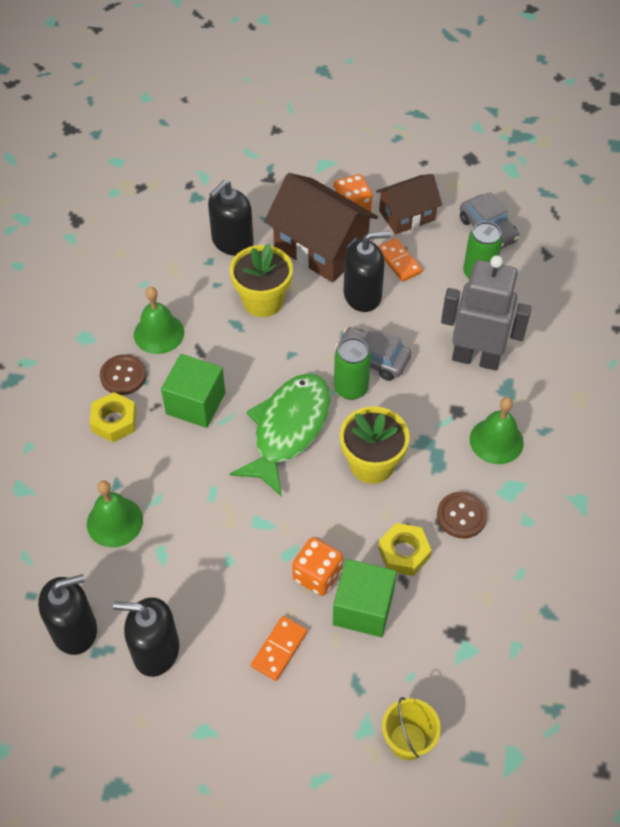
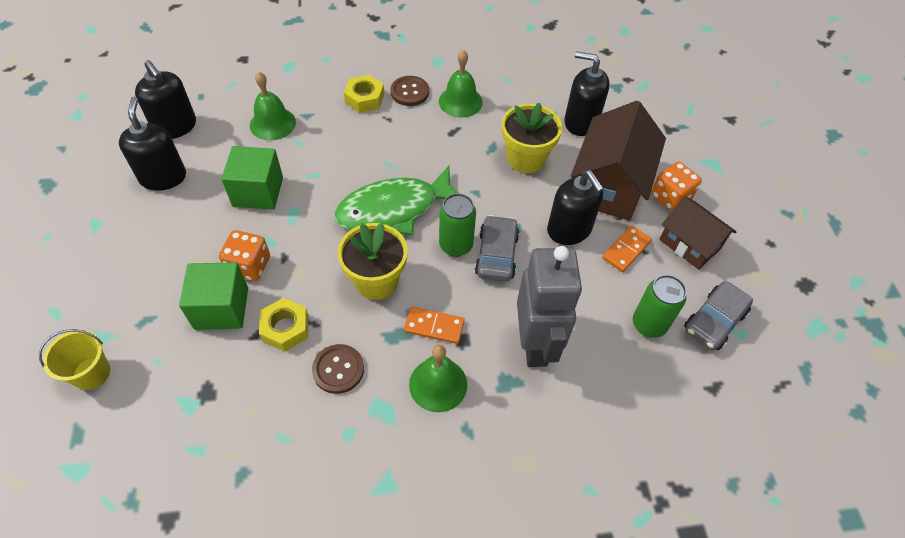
camera: 70 degrees right, 0 degrees up
(195, 403) = (399, 142): green cube -> green cube (258, 192)
(279, 649) = (173, 256): orange domino -> orange domino (434, 326)
(288, 429) = (394, 210): green fish -> green fish turned 150 degrees clockwise

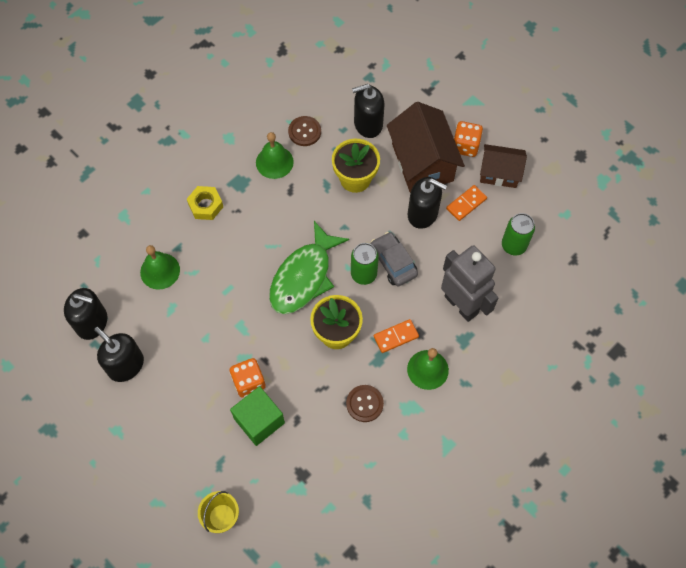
camera: 35 degrees left, 10 degrees up
(258, 192) = (202, 328): green cube -> none
(285, 328) = (310, 403): yellow nut -> none
(409, 92) = (232, 178): brown button -> brown button (304, 132)
(626, 250) = (466, 204): orange domino -> orange domino turned 45 degrees clockwise
(714, 321) = (547, 217): grey car -> none

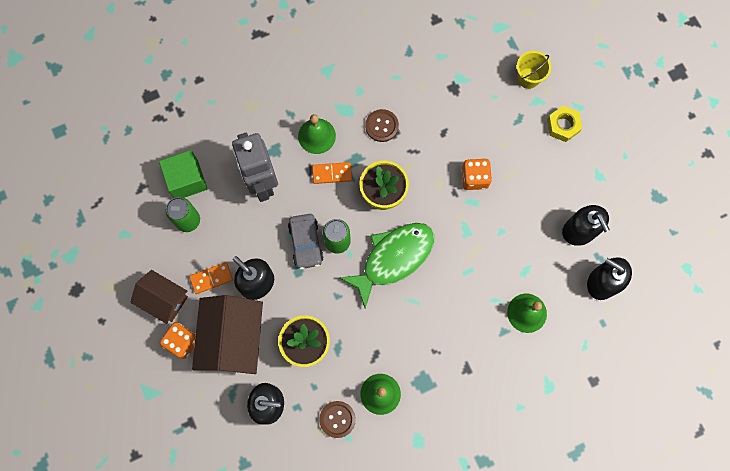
camera: 160 degrees left, 10 degrees up
(206, 205) = (464, 368): yellow nut -> yellow nut (563, 126)
(259, 421) = (475, 142): green cube -> green cube (187, 180)

